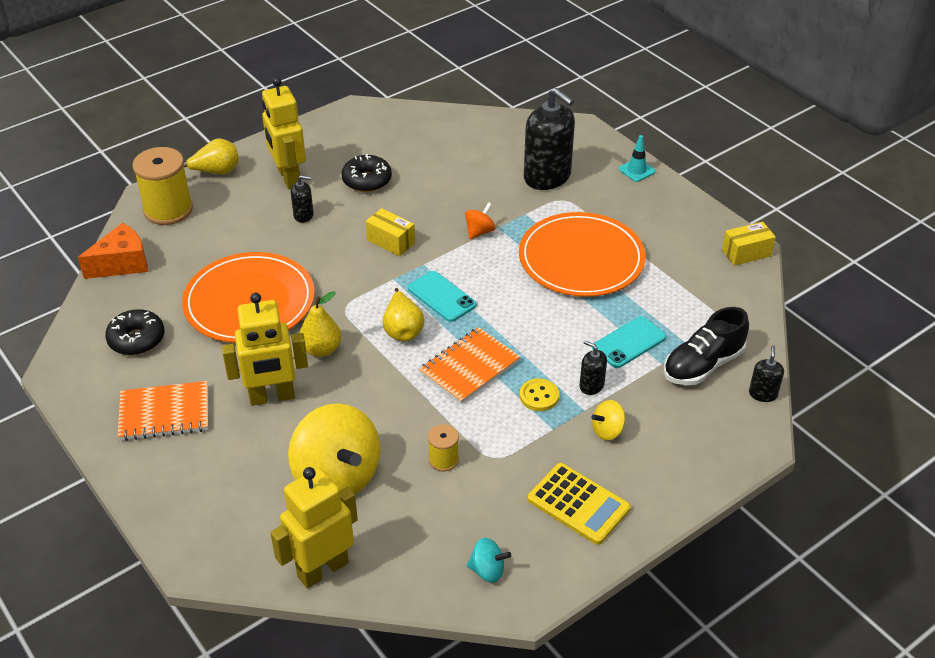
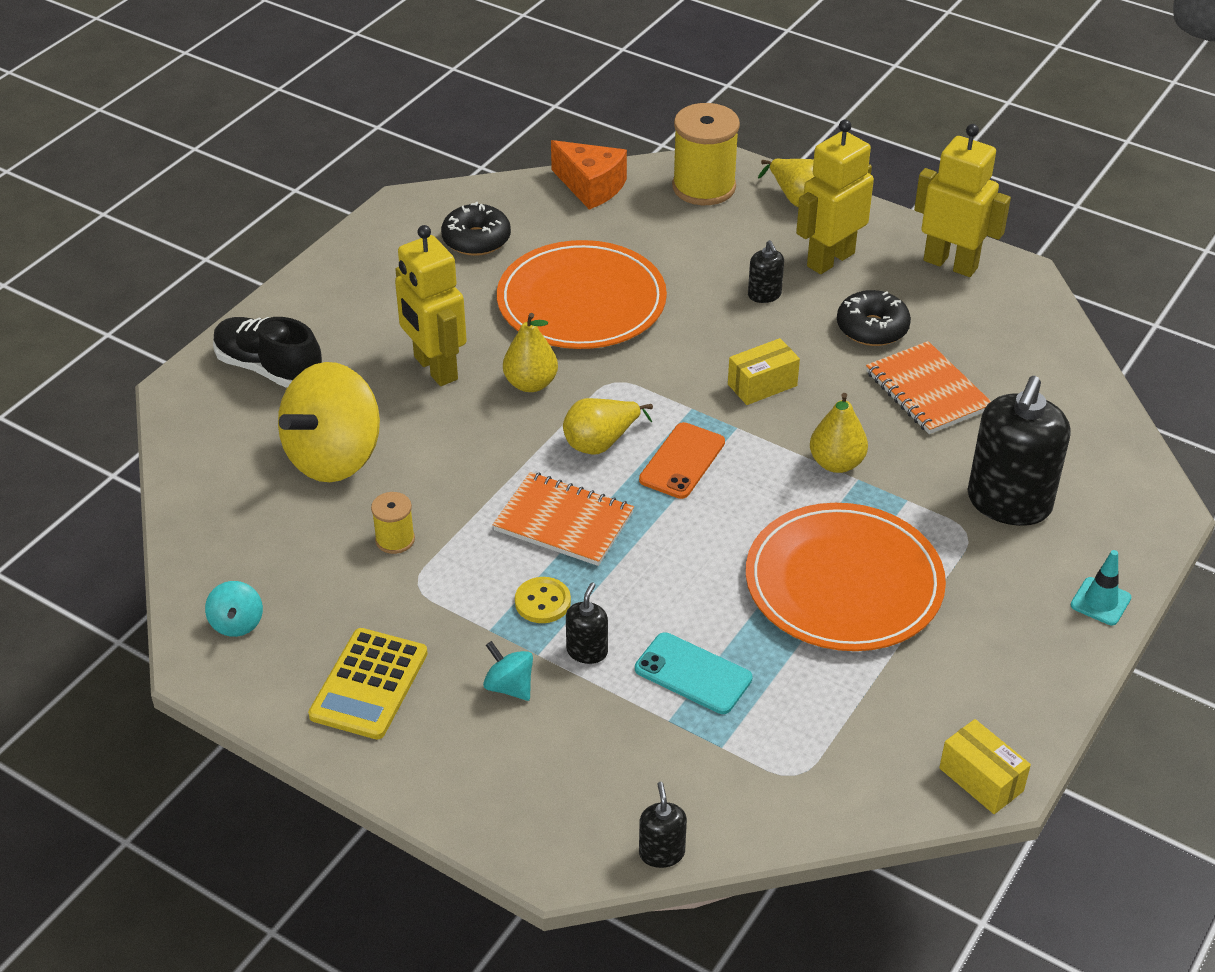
camera: 70 degrees right, 0 degrees up
(164, 413) = (375, 297): orange notebook -> orange notebook (927, 391)
(322, 569) = (198, 485): yellow robot -> yellow robot (950, 264)
(391, 241) = (762, 385): yellow box -> yellow box turned 45 degrees clockwise
(441, 297) = (682, 461): turquoise phone -> orange phone
(479, 232) = (836, 463): orange spinning top -> yellow pear
(607, 431) = (509, 686): yellow spinning top -> turquoise spinning top
(703, 365) = (688, 768): black shoe -> black shoe (269, 369)
(763, 394) = (661, 853): black soap dispenser -> black soap dispenser turned 90 degrees counterclockwise

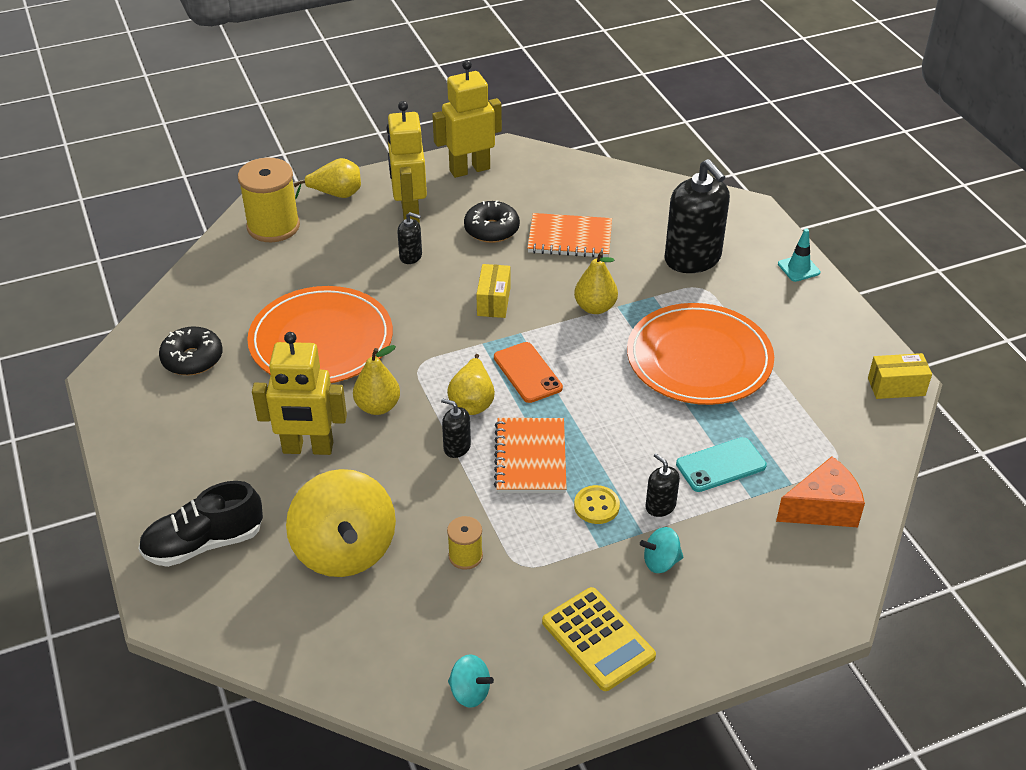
camera: 55 degrees left, 0 degrees up
(563, 522) = (530, 458): orange notebook -> orange notebook turned 60 degrees counterclockwise
(591, 187) = (206, 275): orange cheese -> orange cheese (822, 508)
(661, 853) = (859, 556): black soap dispenser -> black soap dispenser (457, 447)

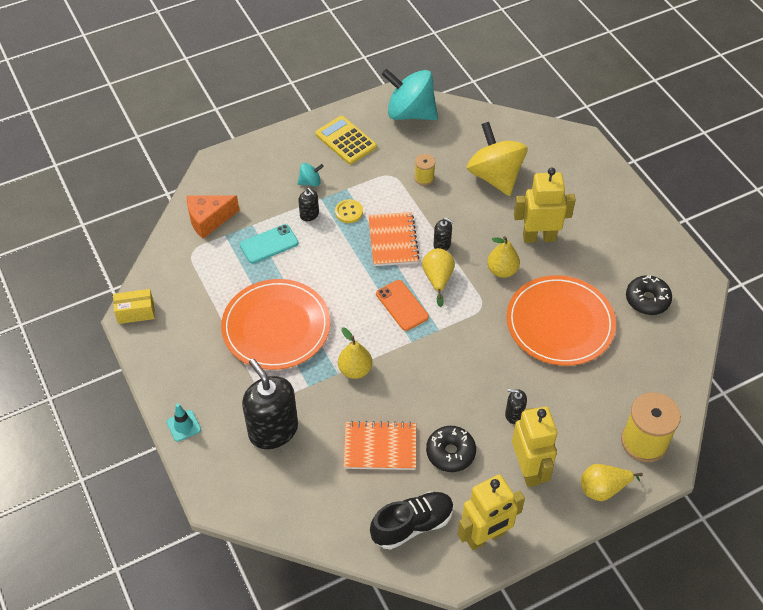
camera: 175 degrees right, 10 degrees up
(204, 543) = (578, 175): black shoe -> black shoe (412, 525)
(470, 692) = (410, 113): turquoise spinning top -> turquoise spinning top, size x2.29
(493, 301) = (436, 370): yellow box -> none

